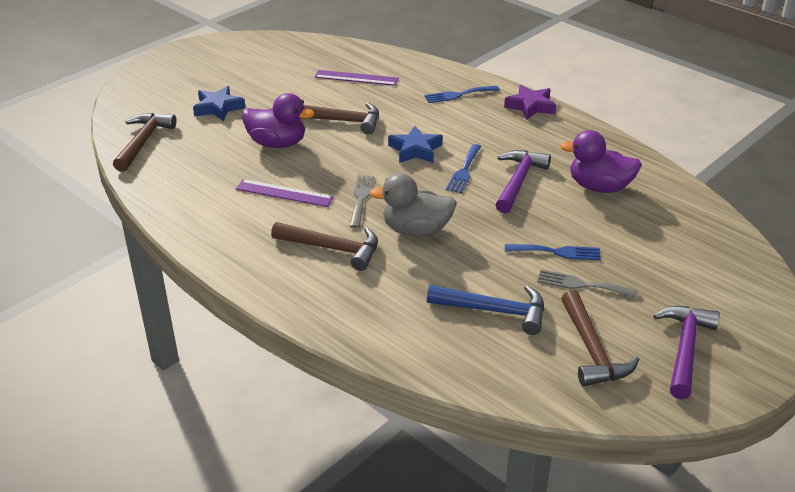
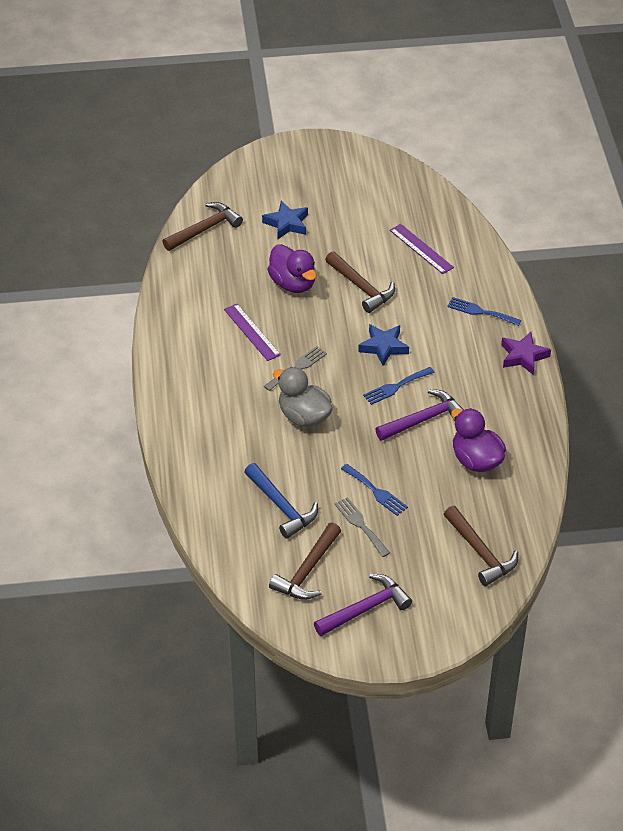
camera: 40 degrees right, 10 degrees up
(333, 249) = (235, 397): brown hammer -> brown hammer (480, 552)

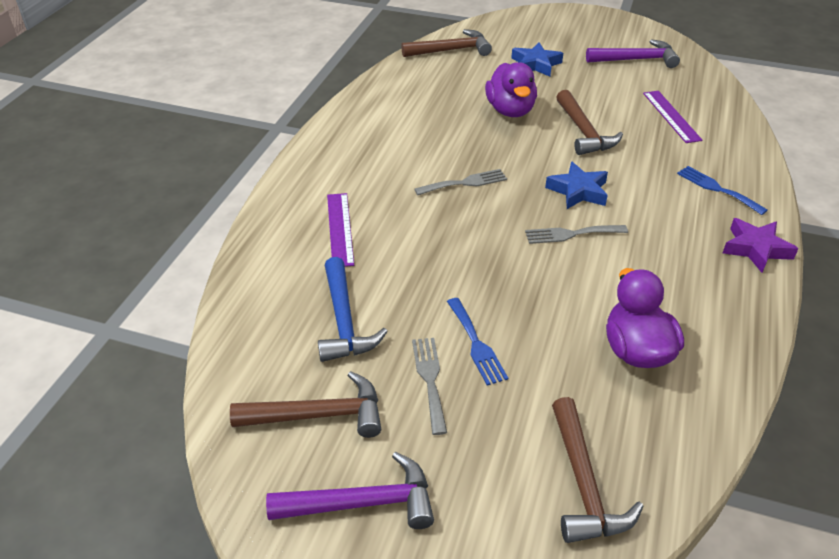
camera: 25 degrees right, 5 degrees down
(252, 332) = (438, 139): purple ruler -> purple ruler (340, 229)
(304, 416) = (440, 232): grey duck -> none
(307, 571) = (319, 415): brown hammer -> brown hammer turned 150 degrees counterclockwise
(396, 387) = (571, 234): blue fork -> grey fork
(423, 419) = (588, 279): purple hammer -> purple hammer (636, 59)

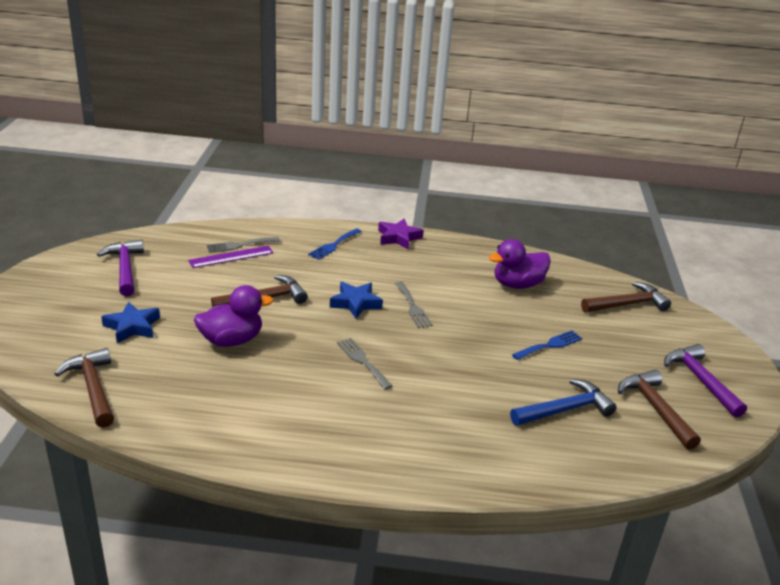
camera: 105 degrees left, 10 degrees down
(340, 229) = (457, 429): purple ruler -> none
(430, 379) = (593, 363): grey fork -> grey fork (240, 245)

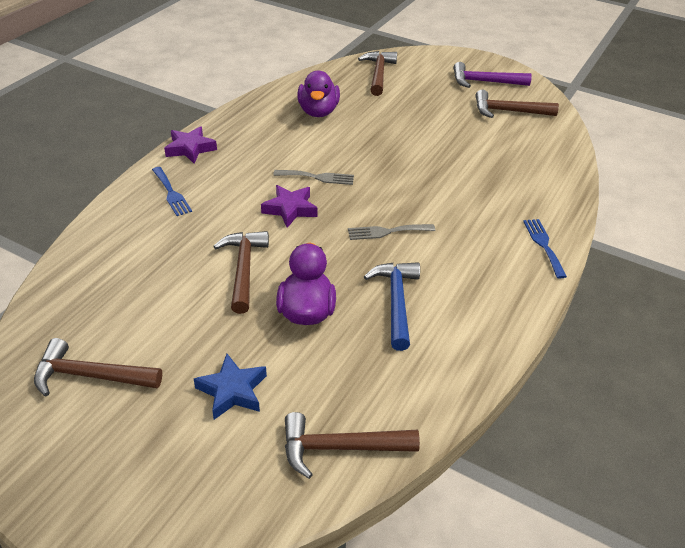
camera: 65 degrees left, 10 degrees up
(125, 268) = (90, 376): purple hammer -> brown hammer
(231, 257) = (136, 274): purple ruler -> none
(240, 245) = (115, 261): grey fork -> none
(355, 303) = (290, 209): blue star -> purple star
(550, 345) = (413, 127): blue fork -> blue fork (543, 245)
(565, 409) = (495, 149): blue hammer -> blue hammer (396, 302)

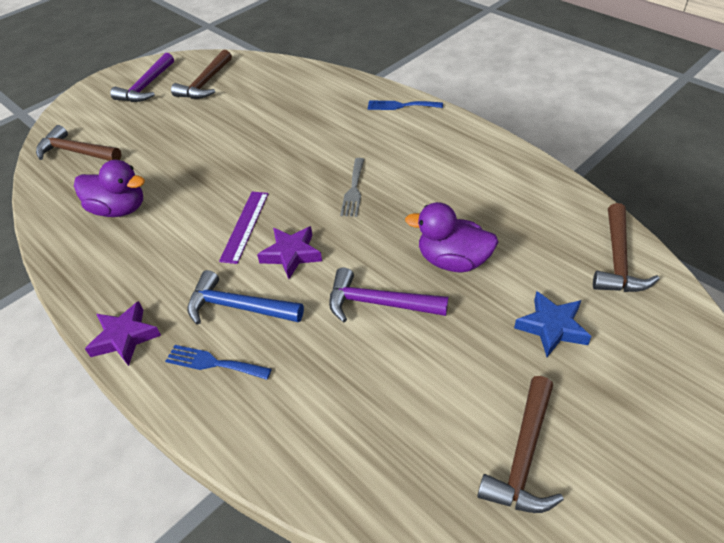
camera: 70 degrees left, 5 degrees up
(171, 193) = (213, 363): blue fork -> blue fork turned 150 degrees counterclockwise
(243, 269) = (378, 303): brown hammer -> purple hammer
(318, 177) = (245, 226): grey fork -> purple ruler
(396, 302) = (451, 200): blue hammer -> blue hammer (238, 307)

